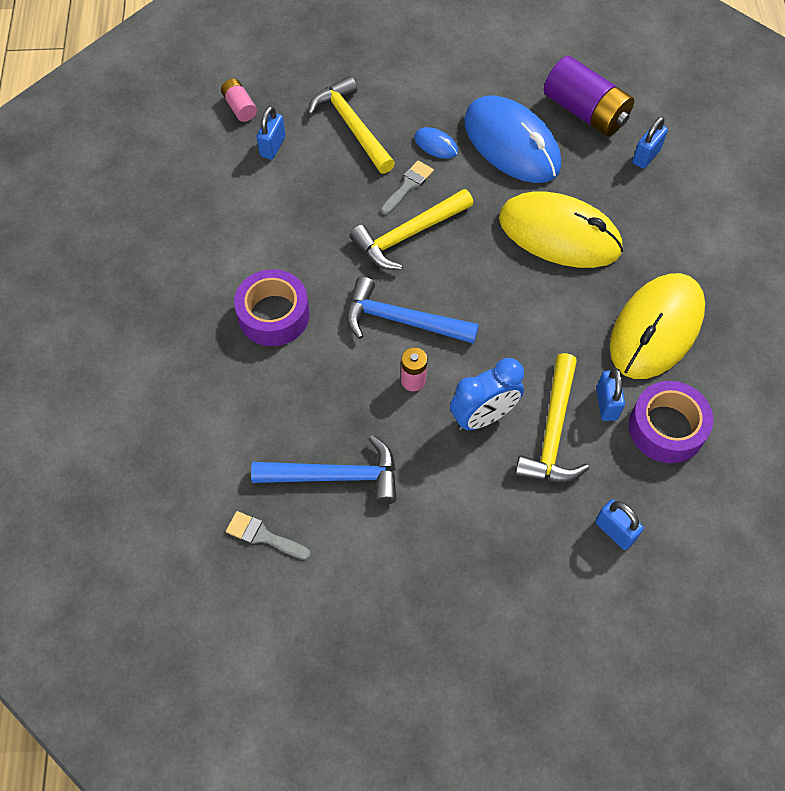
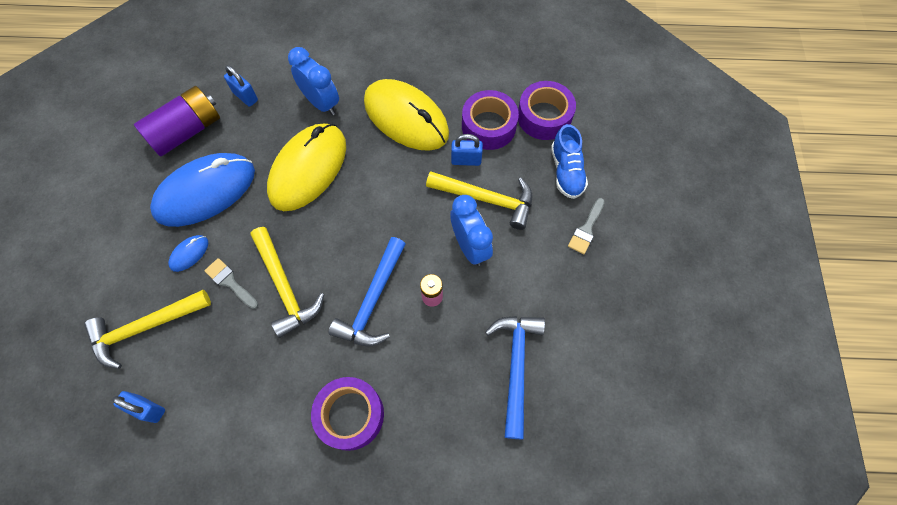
camera: 85 degrees left, 5 degrees up
(240, 107) = (84, 443): pink battery -> none
(263, 536) = (568, 431): grey brush -> grey brush (586, 229)
(614, 531) = (566, 171): blue padlock -> blue shoe
(656, 234) = (321, 103): none -> blue clock
(699, 500) = (544, 117): none -> purple tape

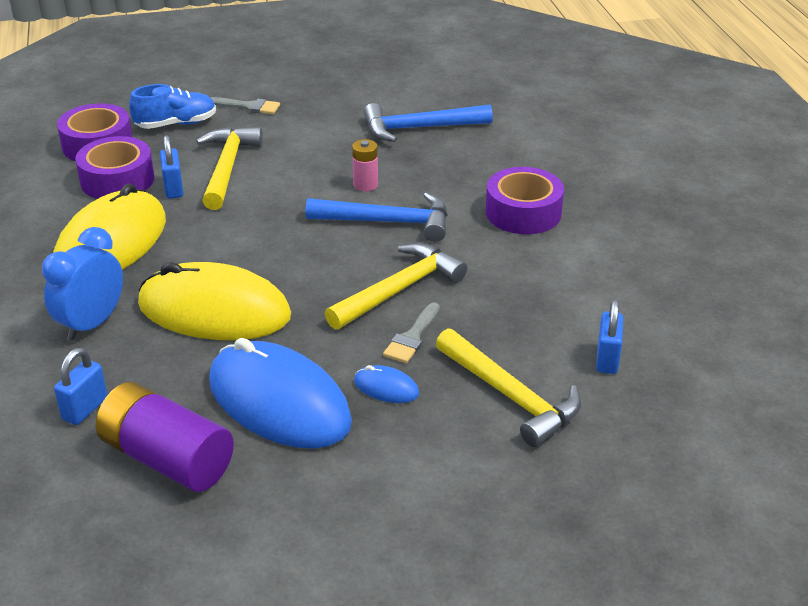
camera: 105 degrees left, 30 degrees down
(470, 246) = (293, 170): blue clock -> none

